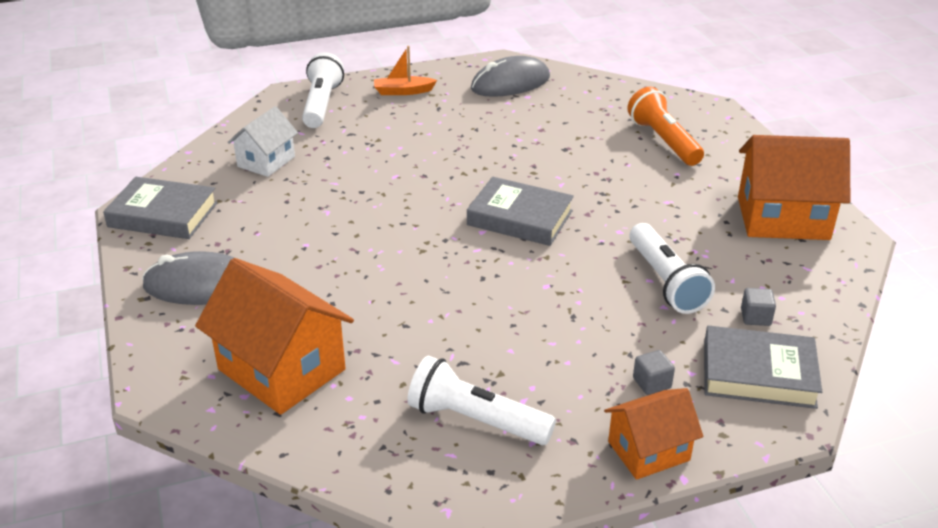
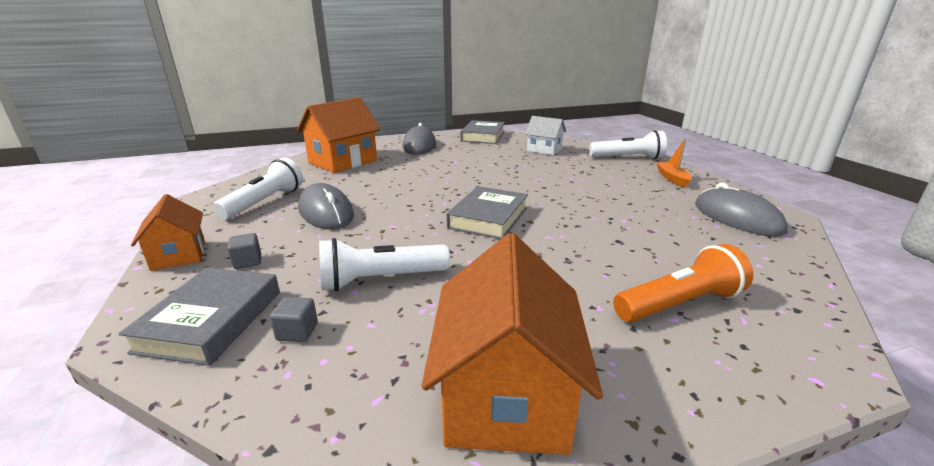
camera: 90 degrees right, 10 degrees down
(510, 347) = (326, 212): none -> grey mouse

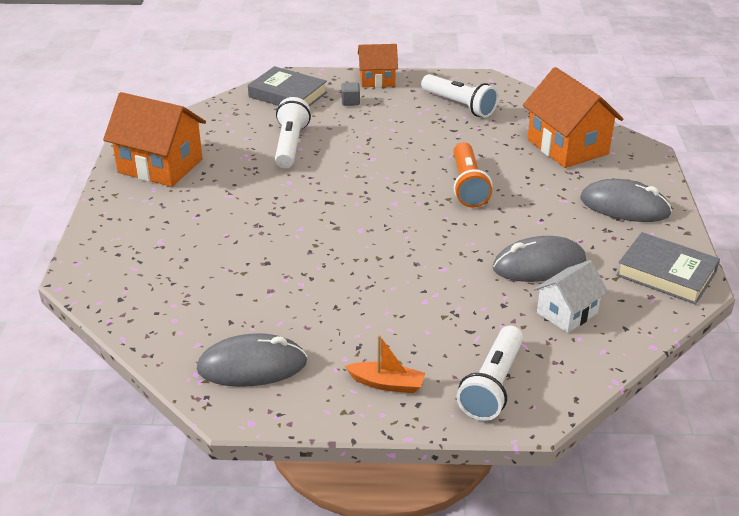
camera: 110 degrees right, 10 degrees up
(297, 332) = (257, 117): grey cube -> none
(326, 212) = (419, 131): grey mouse -> grey mouse (539, 265)
(488, 218) = (357, 207): grey book -> none
(679, 304) = (169, 250): orange flashlight -> orange flashlight (468, 186)

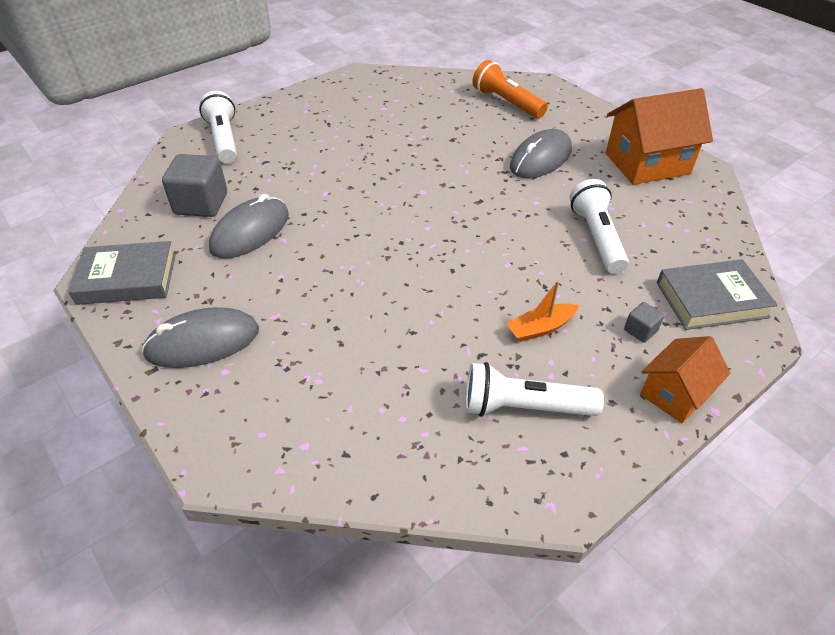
camera: 140 degrees right, 10 degrees up
(252, 366) = (376, 91): grey mouse -> grey mouse (540, 159)
(290, 145) = (596, 237): white flashlight -> white flashlight turned 150 degrees counterclockwise
(387, 384) = (290, 114): orange boat -> orange boat (540, 328)
(468, 186) = (384, 281): orange flashlight -> orange flashlight (506, 102)
(567, 147) = (325, 408): orange house -> none
(567, 313) = (201, 204): white house -> grey cube

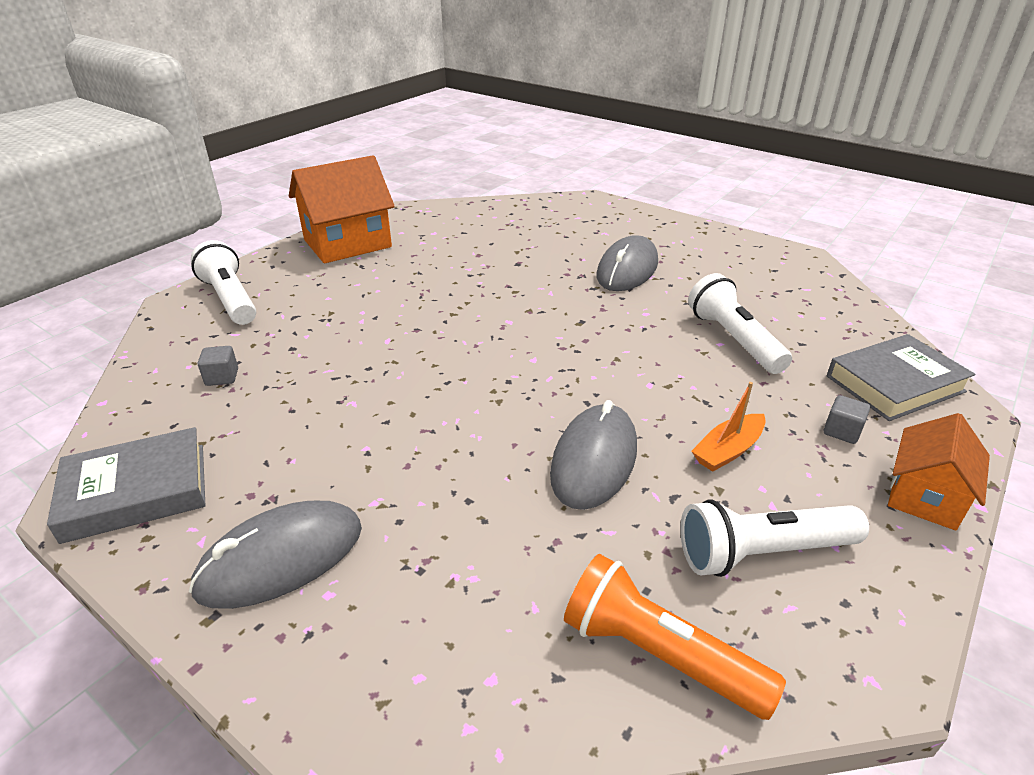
camera: 15 degrees left, 10 degrees down
(201, 204) = (222, 377): grey cube -> grey cube, size x0.47
(250, 232) = (303, 400): grey mouse -> grey mouse (594, 460)
(506, 102) = (561, 221): orange flashlight -> orange flashlight (658, 654)
(647, 164) = (742, 259): orange house -> orange house (347, 243)

